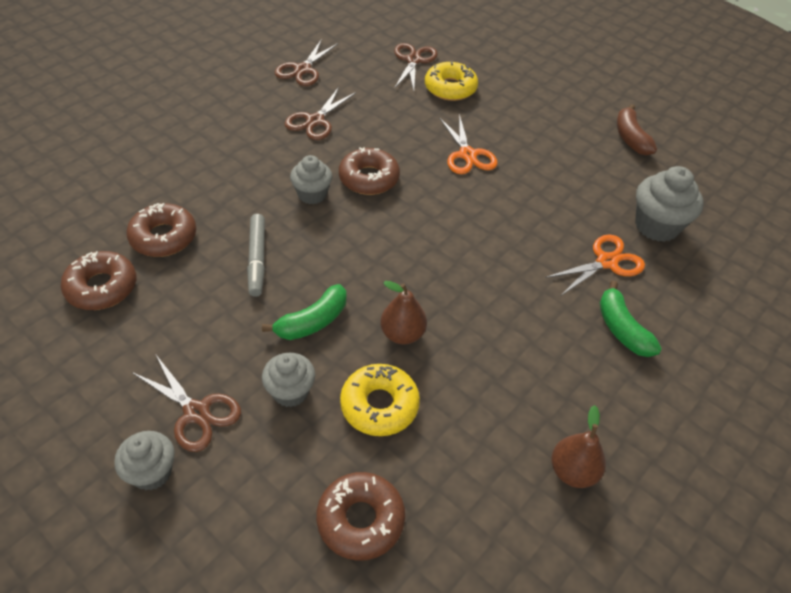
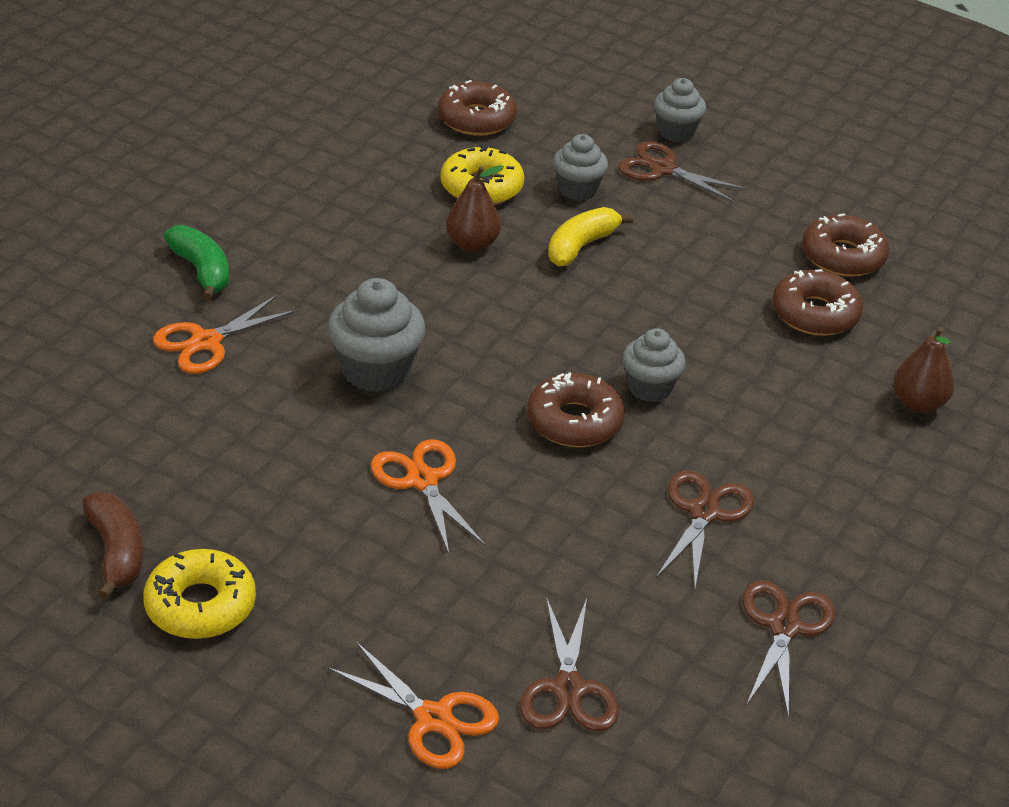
camera: 170 degrees right, 10 degrees down
(257, 259) = (681, 301): grey marker -> none
(312, 321) = (581, 246): green banana -> yellow banana
(450, 88) = (475, 623): yellow donut -> yellow donut (200, 605)
(475, 58) = (433, 719): none -> orange scissors
(573, 471) = (278, 158): brown pear -> brown pear (918, 403)
(656, 226) = (116, 398): grey cupcake -> grey cupcake (376, 371)

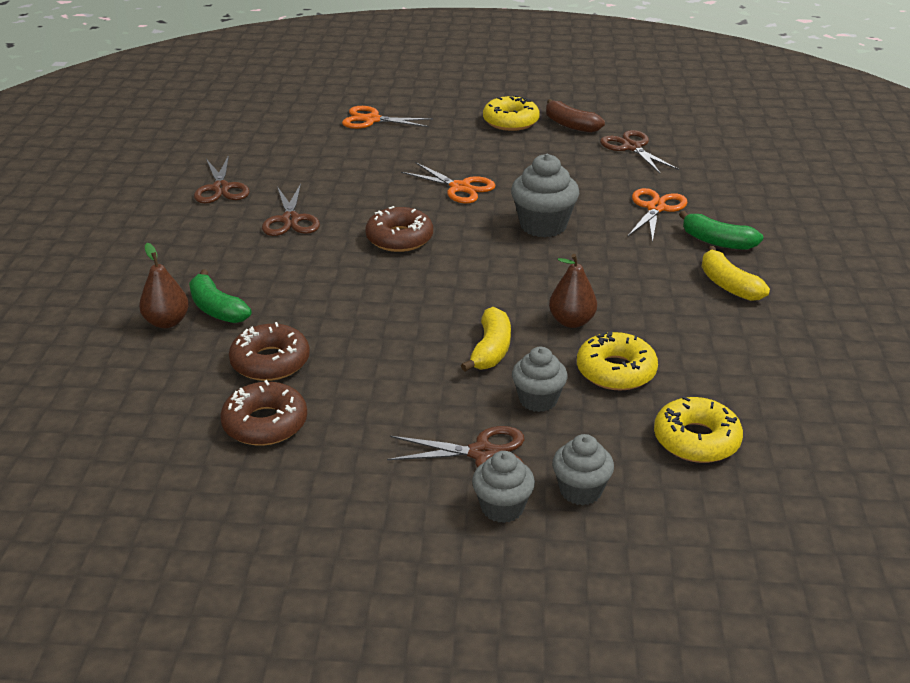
camera: 155 degrees right, 5 degrees down
(265, 221) = (728, 285): none -> yellow banana
(476, 119) = (696, 440): brown donut -> yellow donut
(568, 689) = (318, 142): brown scissors -> brown scissors (632, 147)
(649, 388) = (365, 270): grey cupcake -> grey cupcake (580, 490)
(854, 400) = (217, 309): none -> green banana

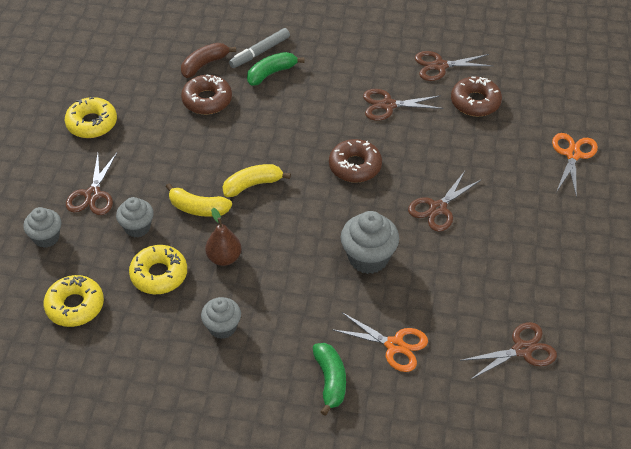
camera: 95 degrees right, 15 degrees up
(167, 322) = (260, 52): brown pear -> grey marker
(265, 423) = (146, 100): brown donut -> brown donut (475, 102)
(460, 188) = (438, 208): orange scissors -> brown scissors
(502, 508) = (43, 200): grey cupcake -> grey cupcake (222, 327)
(510, 121) = (577, 257): yellow donut -> yellow donut (92, 123)
(570, 125) = (572, 305): brown banana -> brown banana (204, 65)
(717, 242) = (330, 380): green banana -> green banana turned 135 degrees clockwise
(728, 285) = (258, 371): yellow banana -> yellow banana (252, 185)

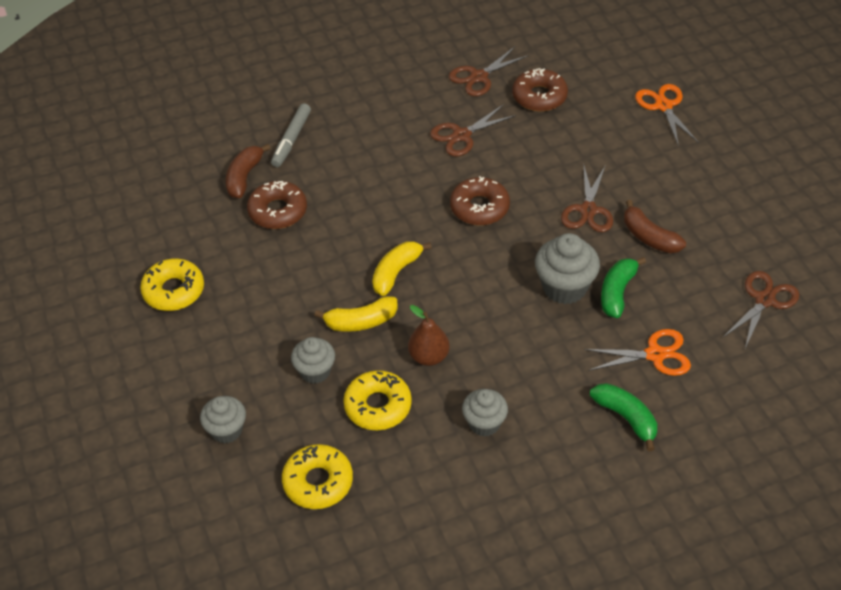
camera: 30 degrees left, 0 degrees up
(93, 195) = (239, 362): brown scissors -> none
(271, 73) = (321, 155): green banana -> green banana (617, 292)
(469, 253) = (649, 237): none -> brown banana

